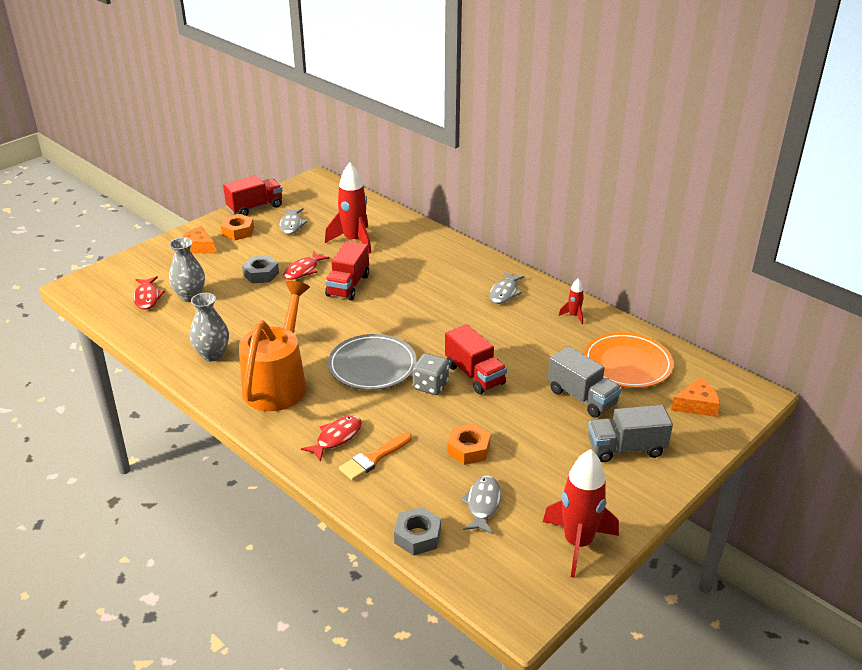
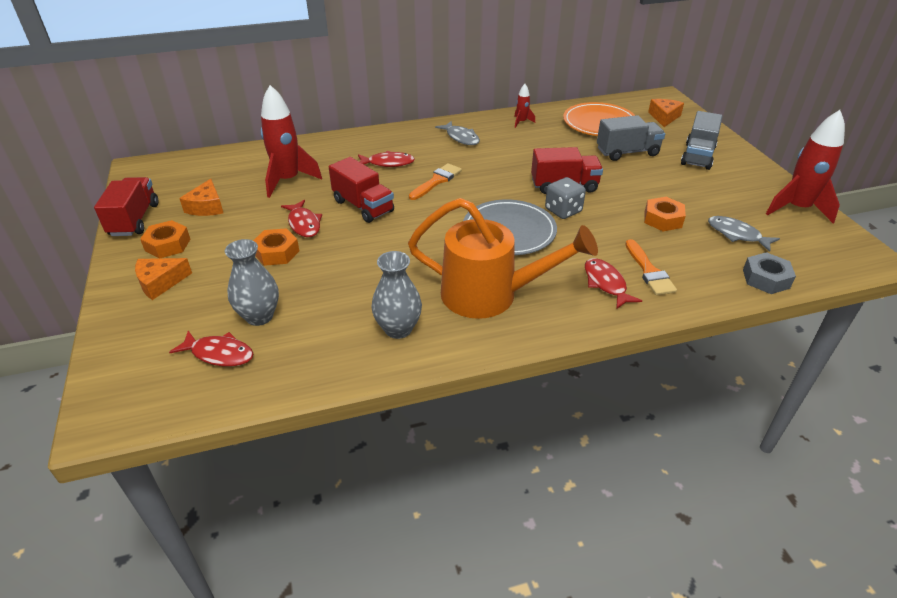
camera: 60 degrees left, 5 degrees up
(261, 274) = (276, 252): grey nut -> orange nut
(278, 383) = (490, 295): orange watering can -> orange watering can turned 150 degrees clockwise
(292, 225) = (207, 207): grey fish -> orange cheese
(417, 305) = (436, 181): none -> orange brush
(422, 273) = (388, 163): none -> red fish

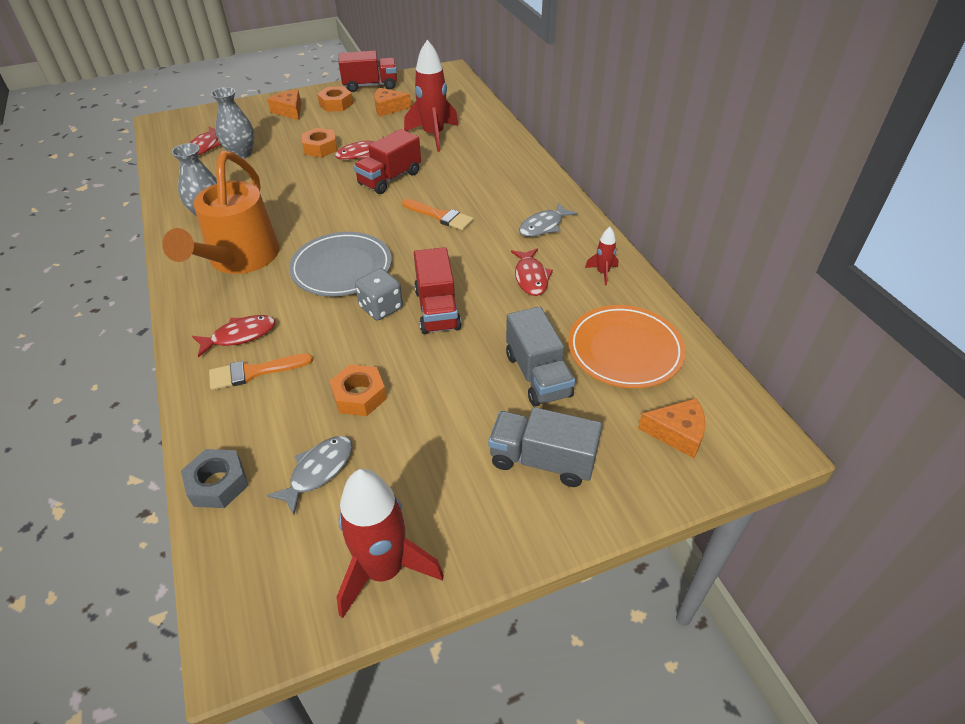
camera: 85 degrees right, 5 degrees up
(388, 163) = (474, 183): red fish -> red fish (531, 277)

